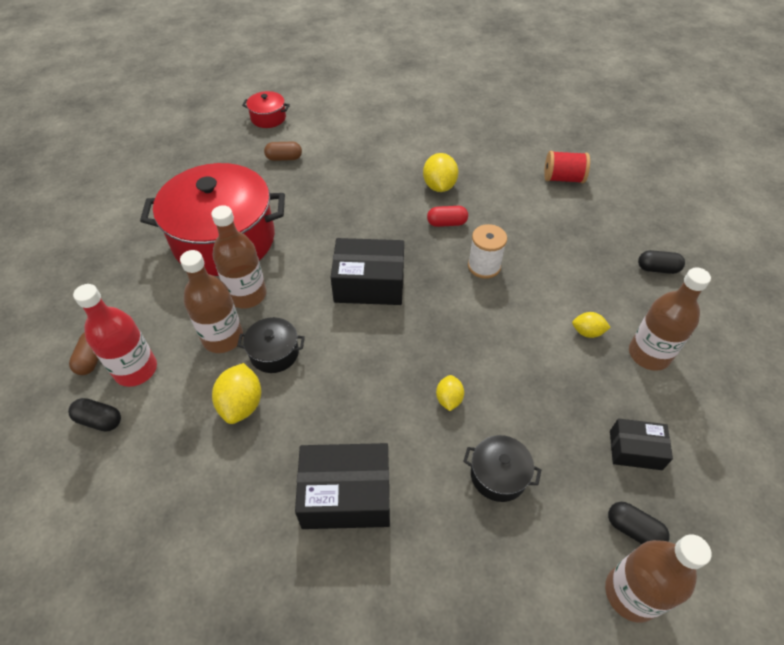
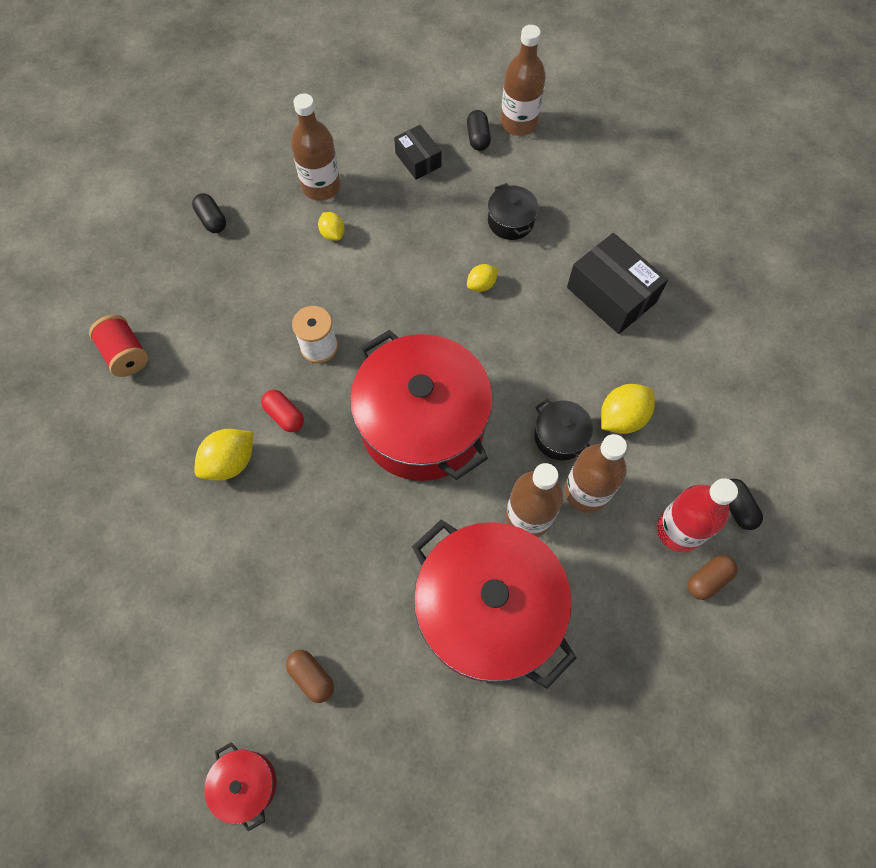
camera: 130 degrees left, 15 degrees up
(369, 284) = (422, 423): black box -> red pot

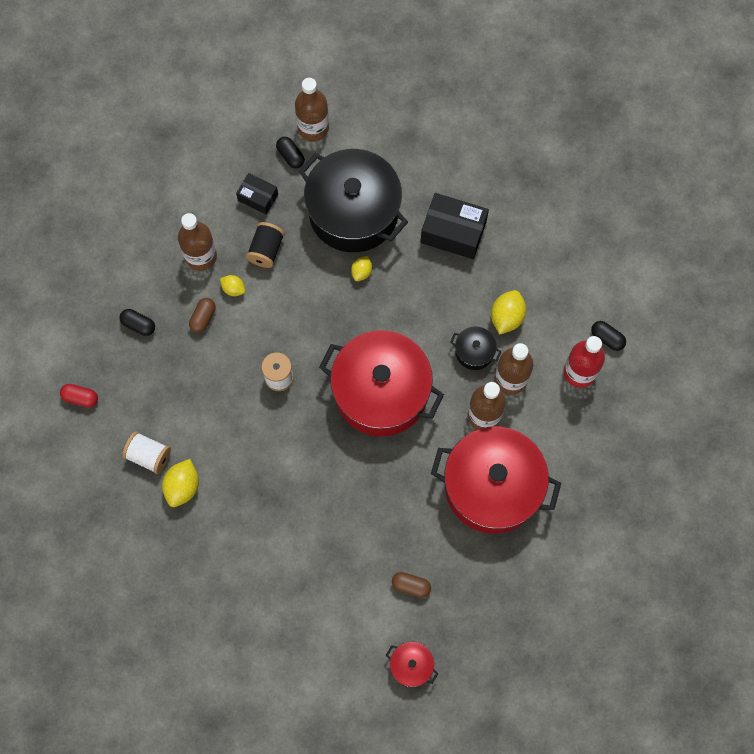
camera: 30 degrees left, 5 degrees up
(126, 354) = (149, 456): red spool -> white spool
(230, 462) = (272, 487): yellow lemon -> yellow lemon (183, 487)
(284, 415) = (287, 437): red capsule -> red capsule (80, 398)
(392, 213) = (266, 250): none -> black spool
(510, 221) = (353, 212): black pot -> black pot, size x2.39
(708, 579) = (612, 394): brown capsule -> brown capsule (203, 318)

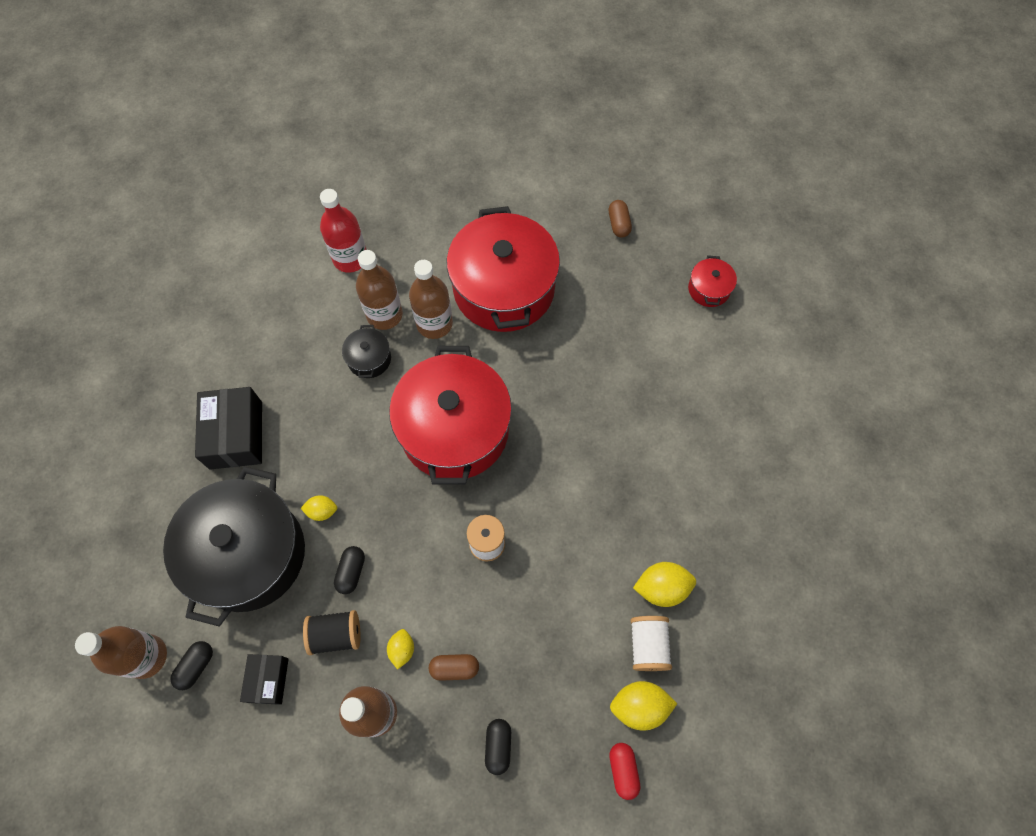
camera: 115 degrees left, 5 degrees down
(411, 586) = (637, 319): brown capsule -> brown capsule (618, 224)
(506, 317) = (317, 344): yellow lemon -> yellow lemon (639, 706)
(607, 338) = (304, 248): black capsule -> black capsule (351, 572)

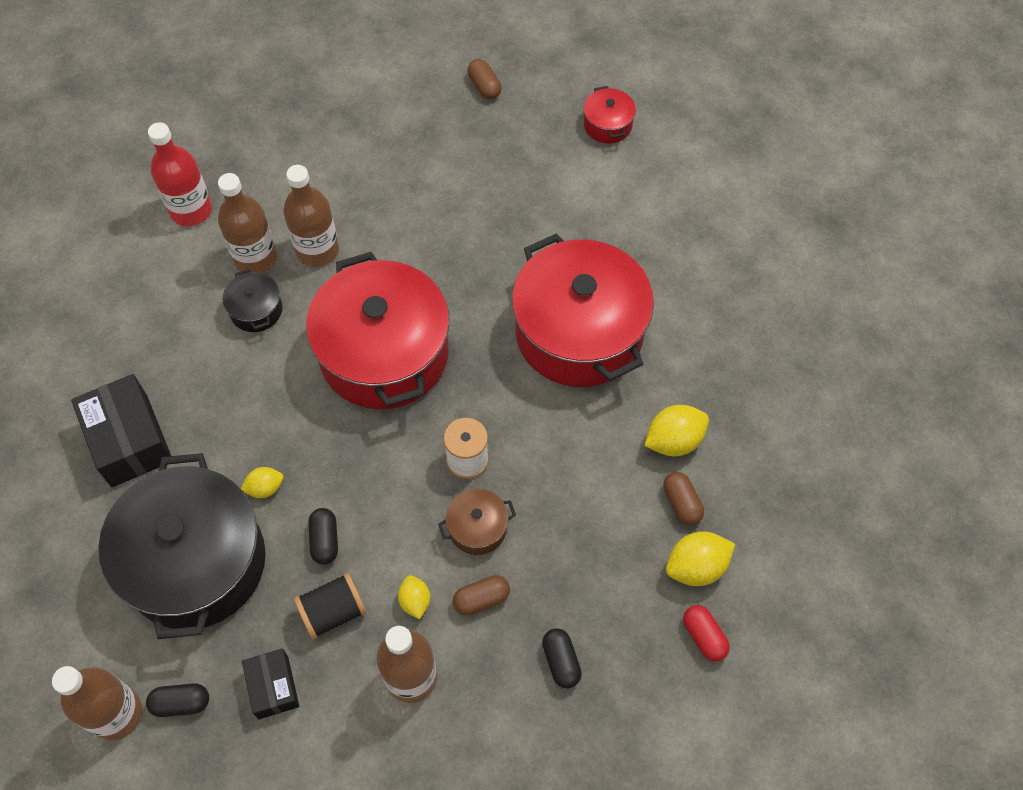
camera: 20 degrees left, 5 degrees down
(196, 666) = (181, 703): black capsule -> black capsule turned 75 degrees clockwise
(473, 605) = (477, 528): none -> brown pot
(504, 288) = (382, 190): red pot -> red pot (579, 332)
(648, 645) = (681, 503): white spool -> brown capsule

